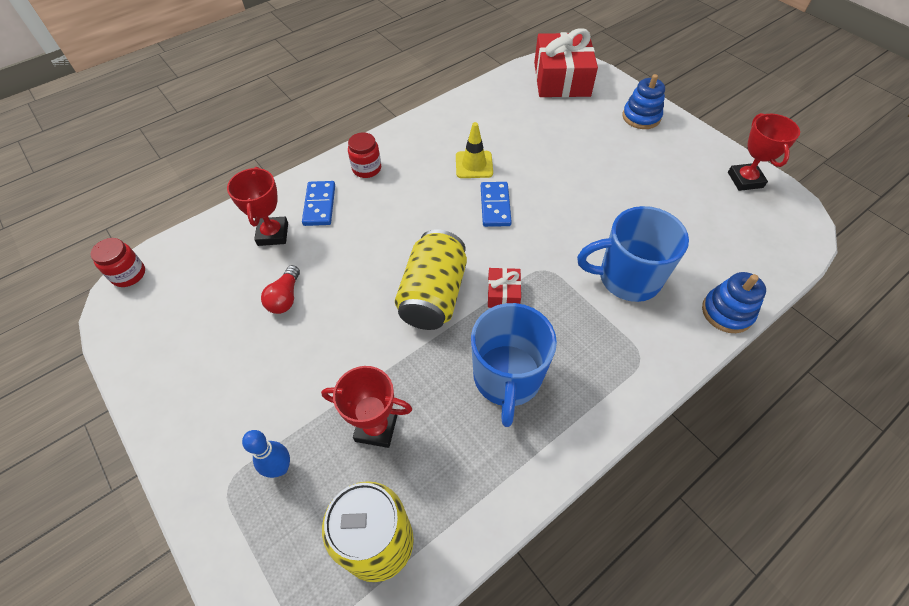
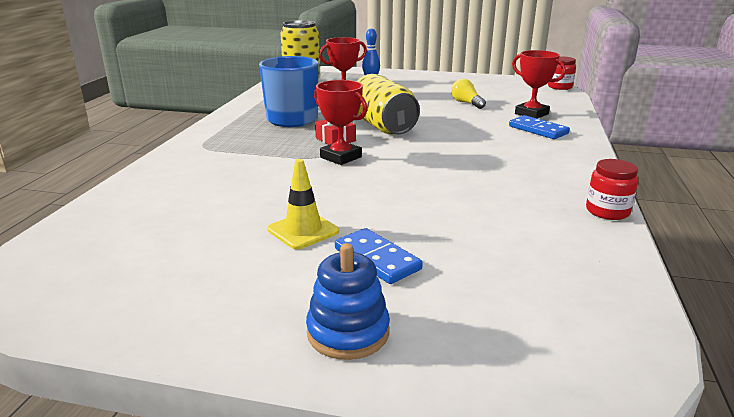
camera: 140 degrees right, 30 degrees down
(285, 298) = (466, 103): red light bulb -> yellow light bulb
(367, 169) = (557, 154): red jar -> red jar (607, 211)
(474, 165) = (479, 188): yellow traffic cone -> yellow traffic cone (303, 230)
(495, 206) = (411, 171): blue domino -> blue domino (377, 259)
(561, 79) = (558, 337): red gift -> none
(627, 278) = (239, 173): blue mug -> none
(727, 312) = (130, 184): blue stacking toy -> none
(745, 180) = (114, 305): red trophy -> red trophy (341, 157)

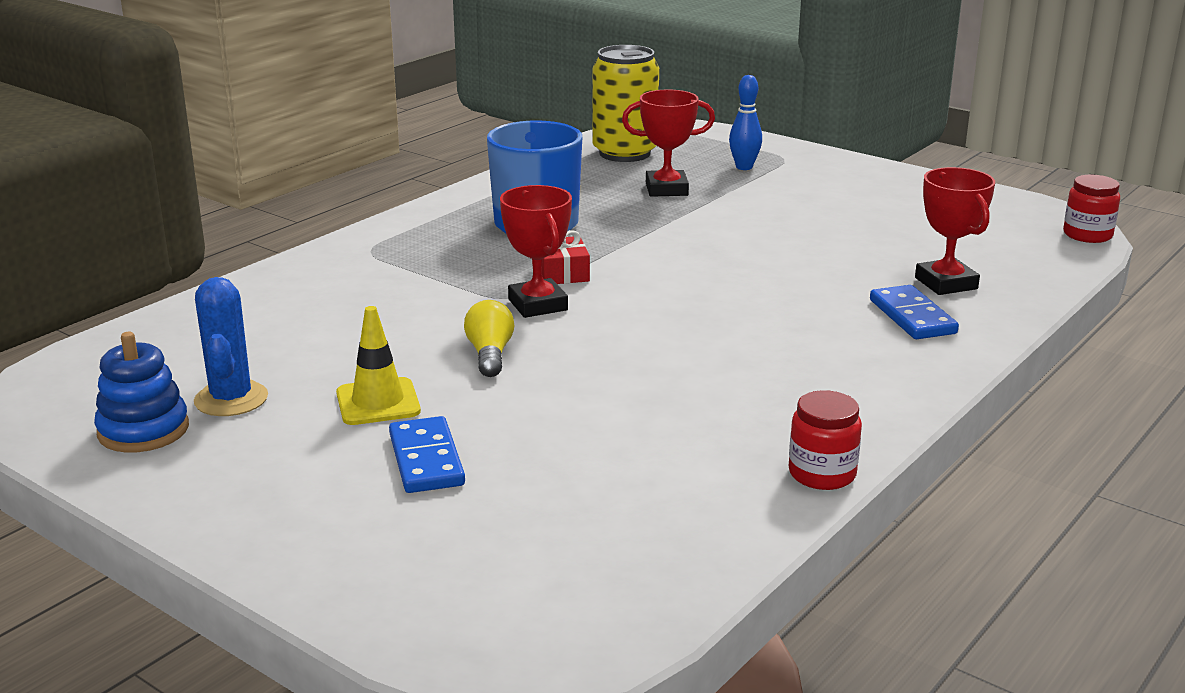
camera: 25 degrees right, 0 degrees up
(192, 252) = (231, 399): none -> blue cactus
(348, 332) = (307, 531): blue stacking toy -> blue stacking toy (143, 430)
(382, 126) = (660, 262): yellow can -> none
(466, 103) = (856, 241): yellow light bulb -> yellow light bulb (490, 354)

